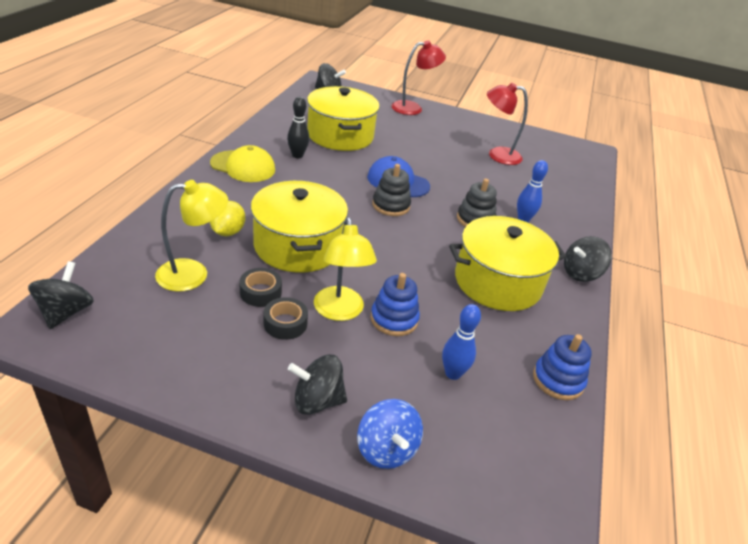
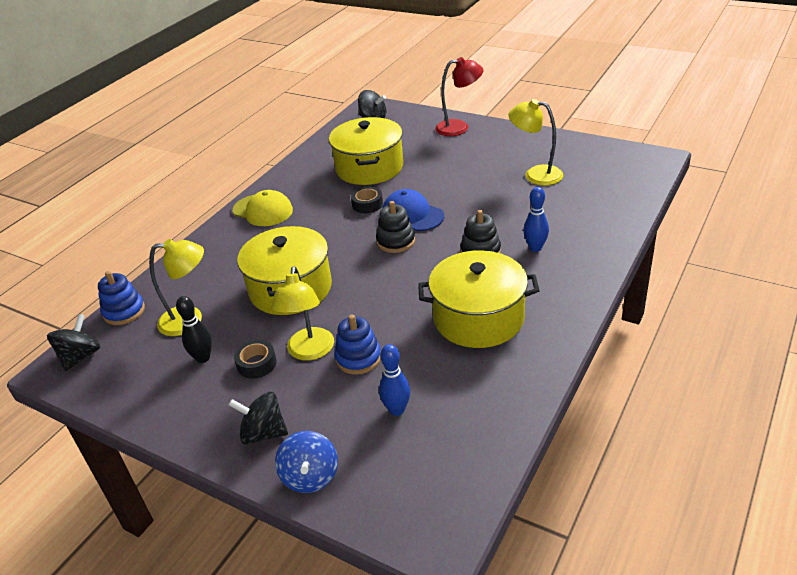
camera: 20 degrees right, 0 degrees up
(228, 232) = (230, 278): yellow lemon -> none
(260, 292) = (243, 335): black tape -> black tape (367, 204)
(297, 155) = (319, 194): black bowling pin -> black bowling pin (203, 358)
(497, 155) = (535, 174): red lamp -> yellow lamp
(558, 380) = (501, 417): blue stacking toy -> blue stacking toy (124, 311)
(581, 273) = (576, 306): black spinning top -> none

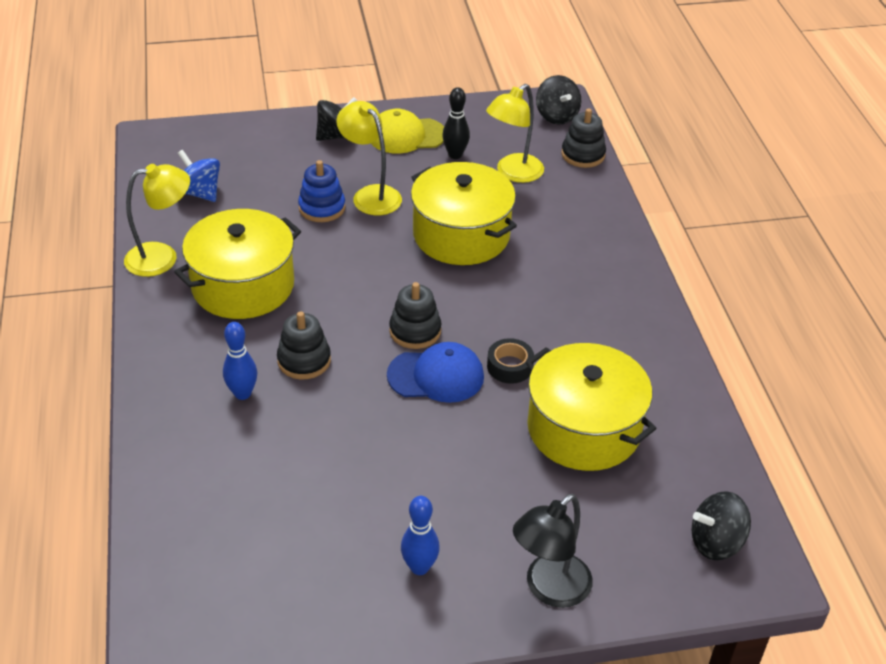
camera: 135 degrees right, 5 degrees up
(124, 311) = (583, 155): blue stacking toy -> black stacking toy
(256, 364) = (404, 169): black tape -> none
(263, 210) = (622, 302): yellow cap -> yellow cap (406, 135)
(310, 476) = (272, 130): blue spinning top -> blue spinning top (200, 193)
(397, 410) = (249, 188): blue bowling pin -> blue bowling pin (419, 567)
(459, 127) = (549, 589): red lamp -> black lamp
(535, 174) = (332, 526): yellow lamp -> yellow lamp (162, 257)

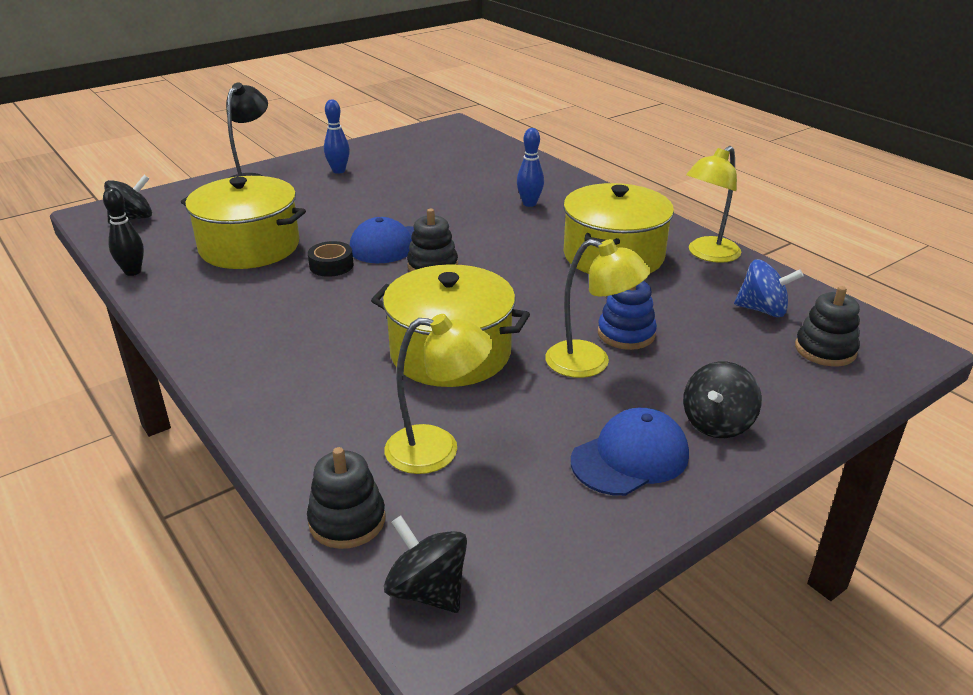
camera: 155 degrees right, 10 degrees down
(304, 360) = (506, 228): black stacking toy -> black stacking toy (825, 350)
(406, 135) = (630, 457): yellow cap -> blue cap
(455, 155) = (537, 450): black bowling pin -> black bowling pin (133, 272)
(513, 173) = (437, 450): yellow lamp -> yellow lamp turned 75 degrees clockwise

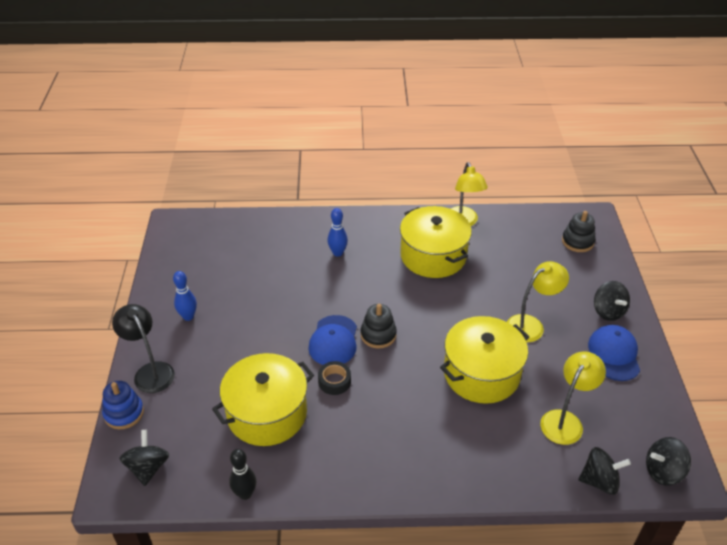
camera: 55 degrees left, 10 degrees up
(347, 520) = (599, 481): black stacking toy -> black spinning top
(626, 334) = (515, 297): blue stacking toy -> blue stacking toy (124, 413)
(762, 310) = (530, 238): blue spinning top -> none

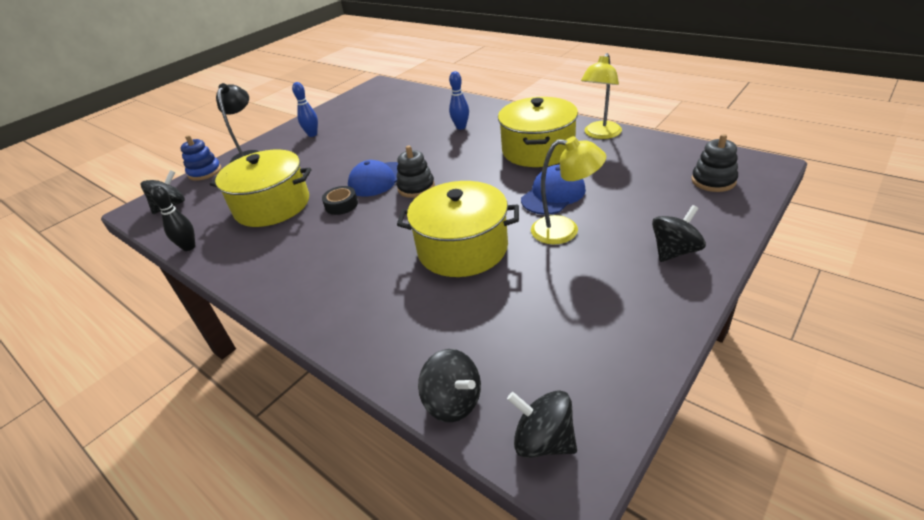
camera: 45 degrees right, 5 degrees down
(565, 420) = (492, 325): yellow lamp -> none
(608, 311) = (674, 251): black spinning top -> black spinning top turned 150 degrees counterclockwise
(614, 354) = (631, 292): blue cap -> blue cap (553, 194)

